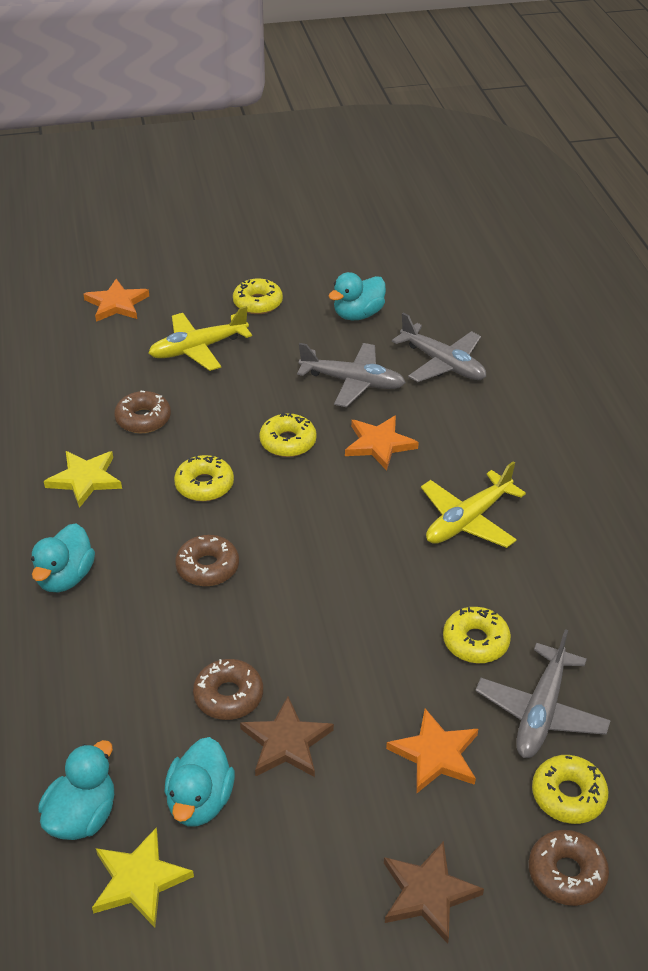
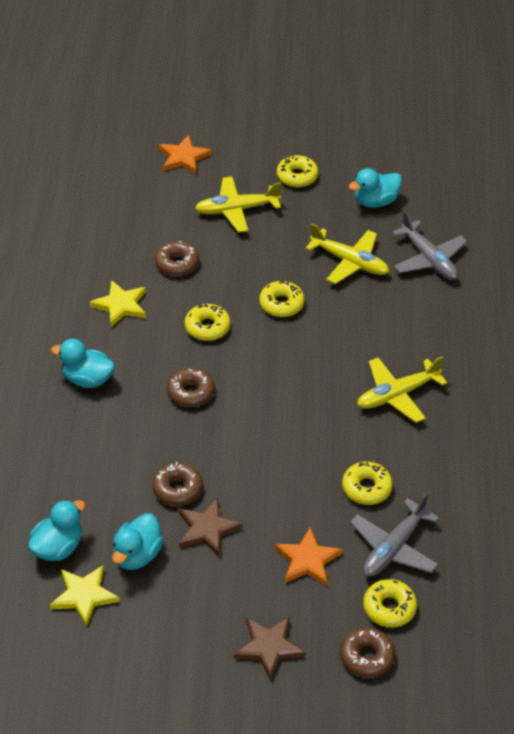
camera: 15 degrees right, 5 degrees up
(65, 577) = (87, 379): turquoise duck -> turquoise duck turned 75 degrees clockwise
(353, 382) = (350, 262): grey plane -> yellow plane
(379, 444) = (352, 319): orange star -> none

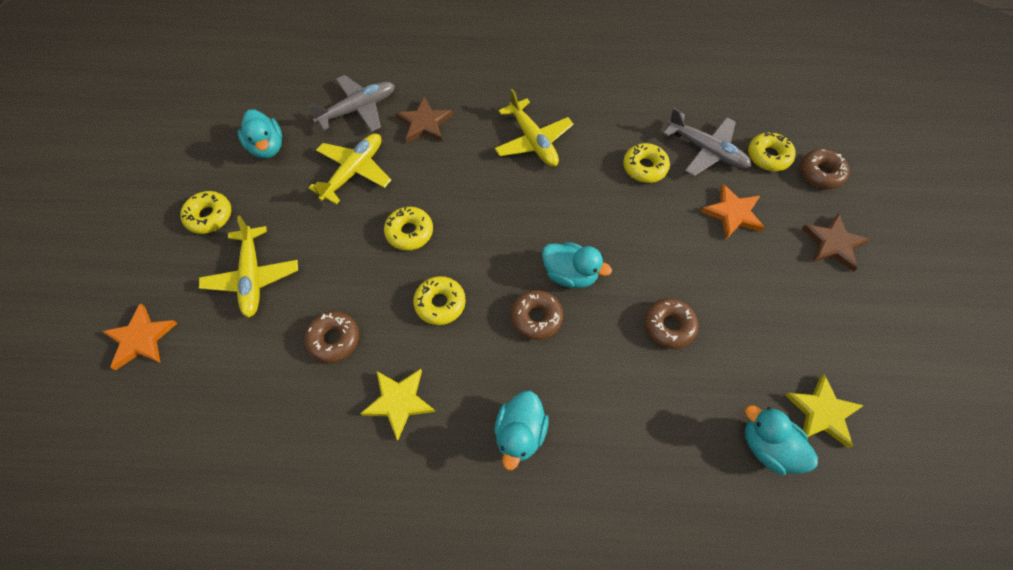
camera: 90 degrees left, 15 degrees up
(137, 555) = (759, 361): turquoise duck -> turquoise duck (570, 274)
(207, 529) = (714, 297): brown star -> brown star (424, 123)

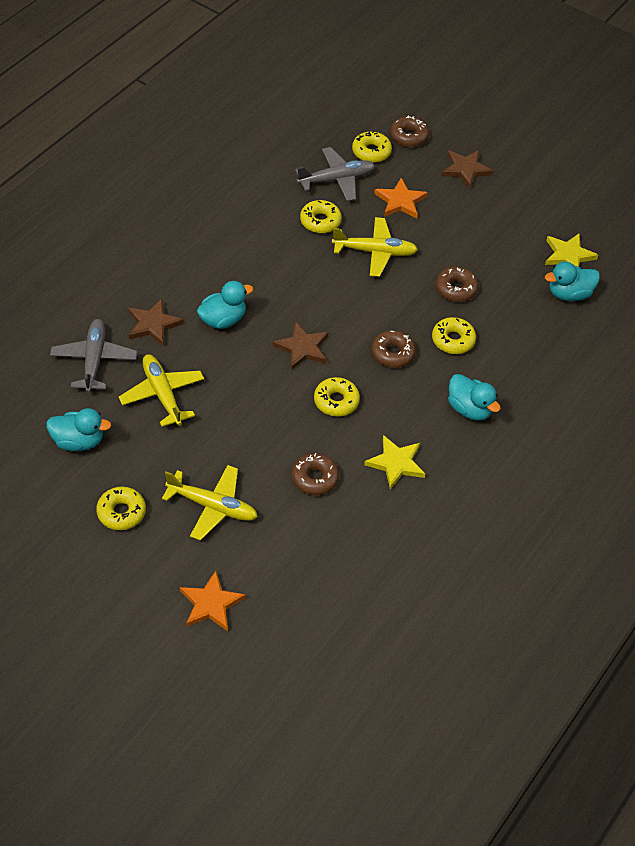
camera: 60 degrees left, 10 degrees down
(409, 232) = (256, 388): yellow donut -> yellow donut (453, 340)
(483, 240) = (302, 348): none -> brown star
(533, 141) = (236, 268): yellow plane -> yellow plane (375, 252)
(570, 274) = (374, 316): turquoise duck -> turquoise duck (223, 320)

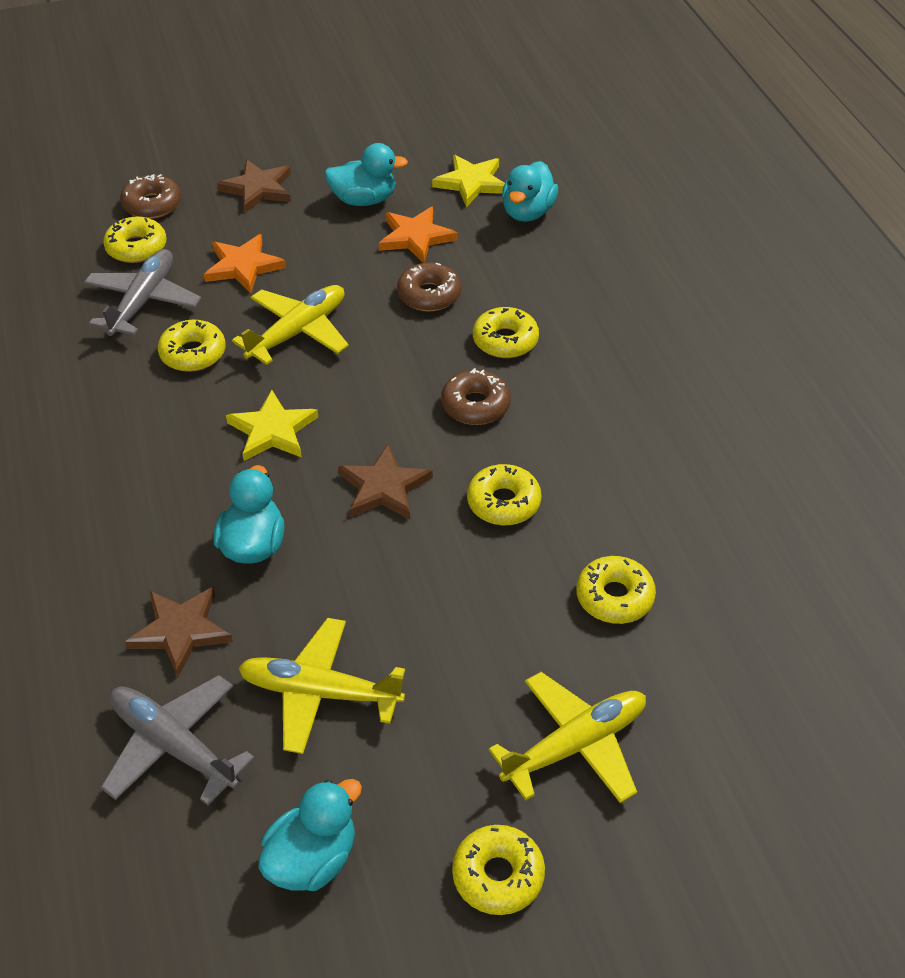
camera: 50 degrees left, 5 degrees down
(211, 604) = (752, 848): orange star -> orange star (415, 237)
(314, 478) = (614, 597): brown donut -> yellow donut
(396, 463) = (654, 499): yellow star -> yellow star (272, 430)
(469, 409) = (624, 384): turquoise duck -> turquoise duck (364, 200)

